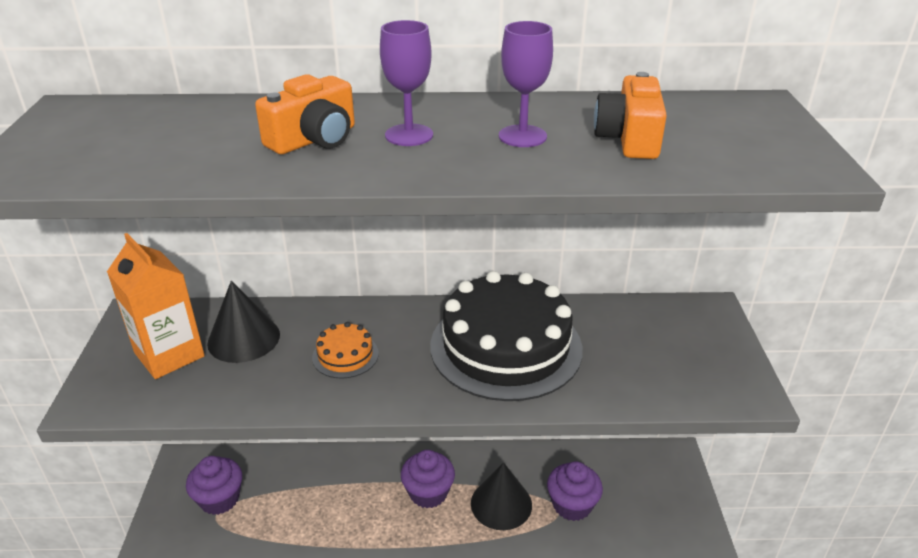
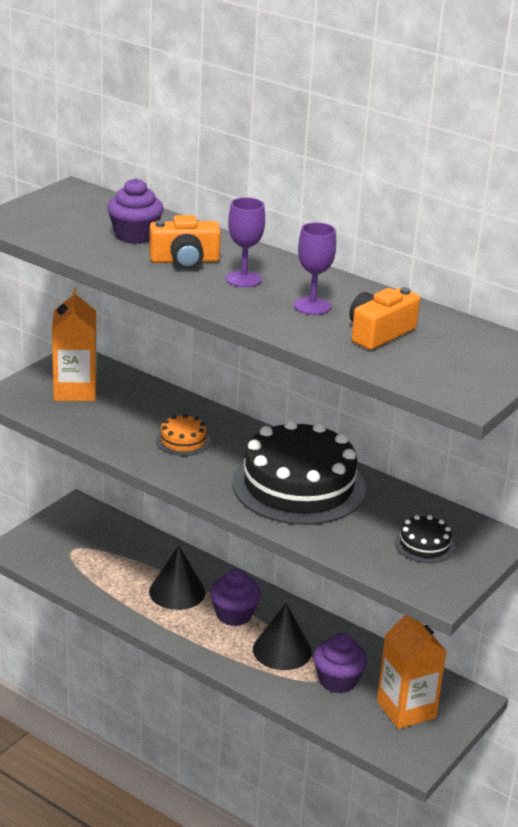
camera: 35 degrees right, 5 degrees down
(219, 499) = (83, 541): purple cupcake -> purple cupcake (135, 236)
(244, 338) = (129, 402): black cone -> black cone (177, 592)
(646, 497) = (406, 709): none -> orange carton
(675, 348) = (424, 545): none -> black cake

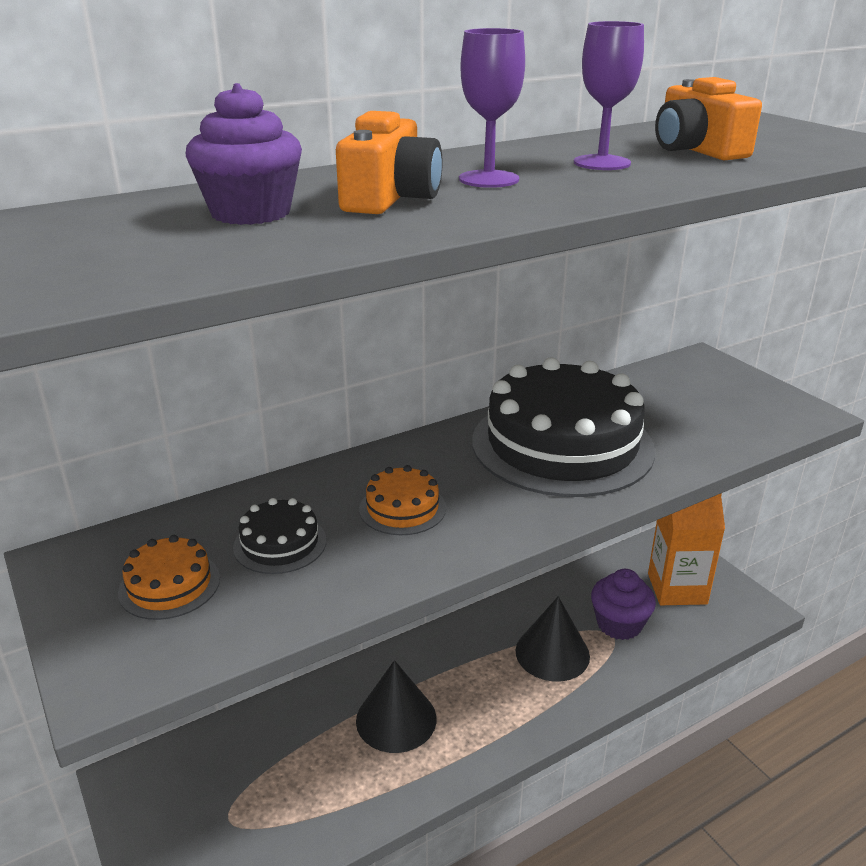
camera: 65 degrees left, 0 degrees up
(75, 391) = (169, 585): orange carton -> orange cake
(234, 615) = (469, 676): purple cupcake -> none
(424, 545) = (710, 398): black cake -> black cake (280, 543)

